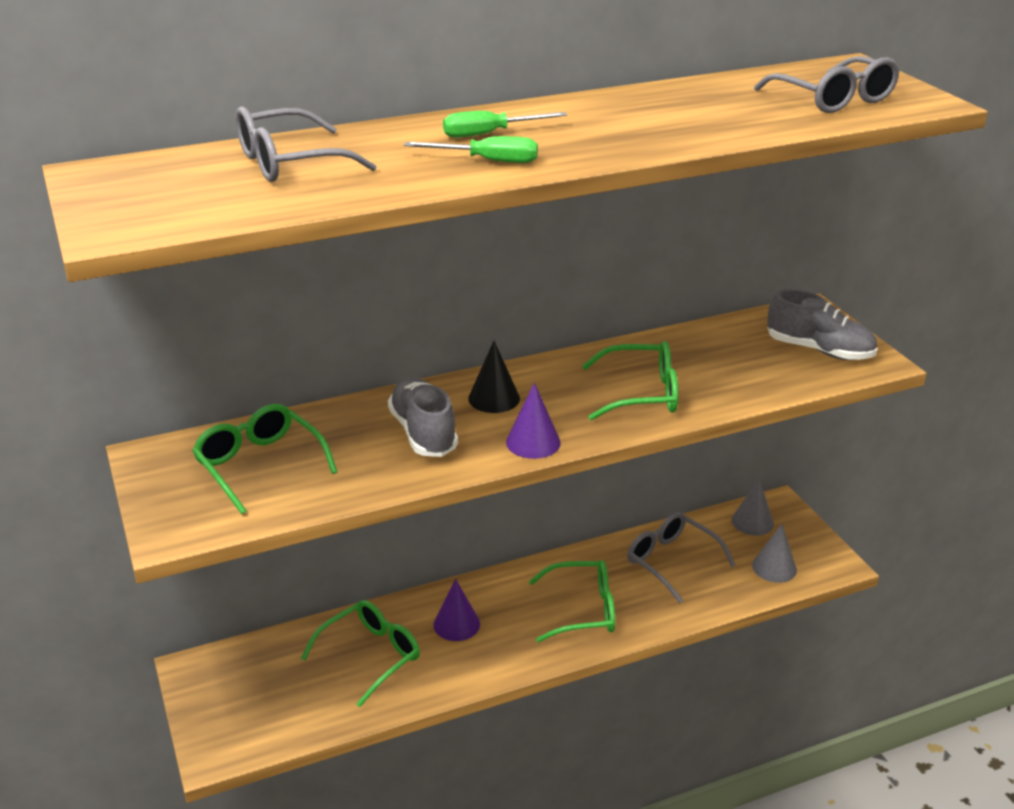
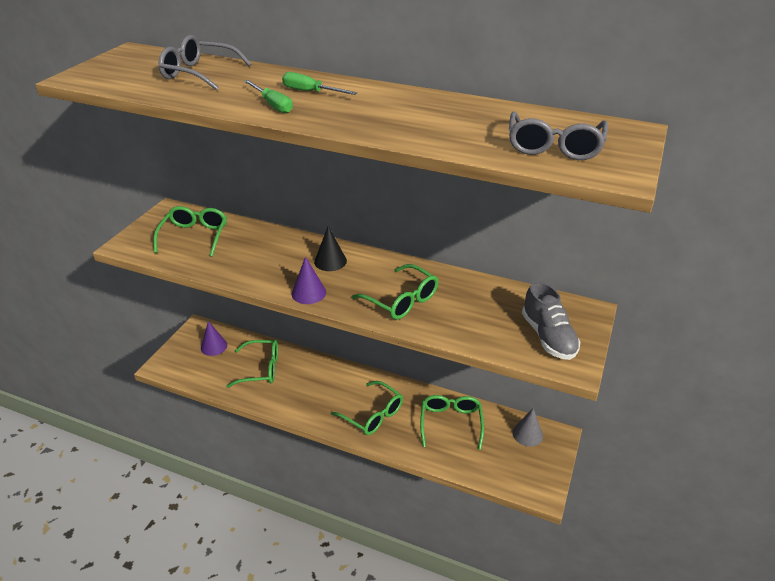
camera: 45 degrees right, 5 degrees up
(423, 433) = (273, 260): grey shoe -> none
(456, 624) = (311, 380): purple cone -> purple cone (214, 346)
(671, 561) = (451, 423): grey glasses -> green glasses
(774, 567) = (502, 467): grey cone -> none

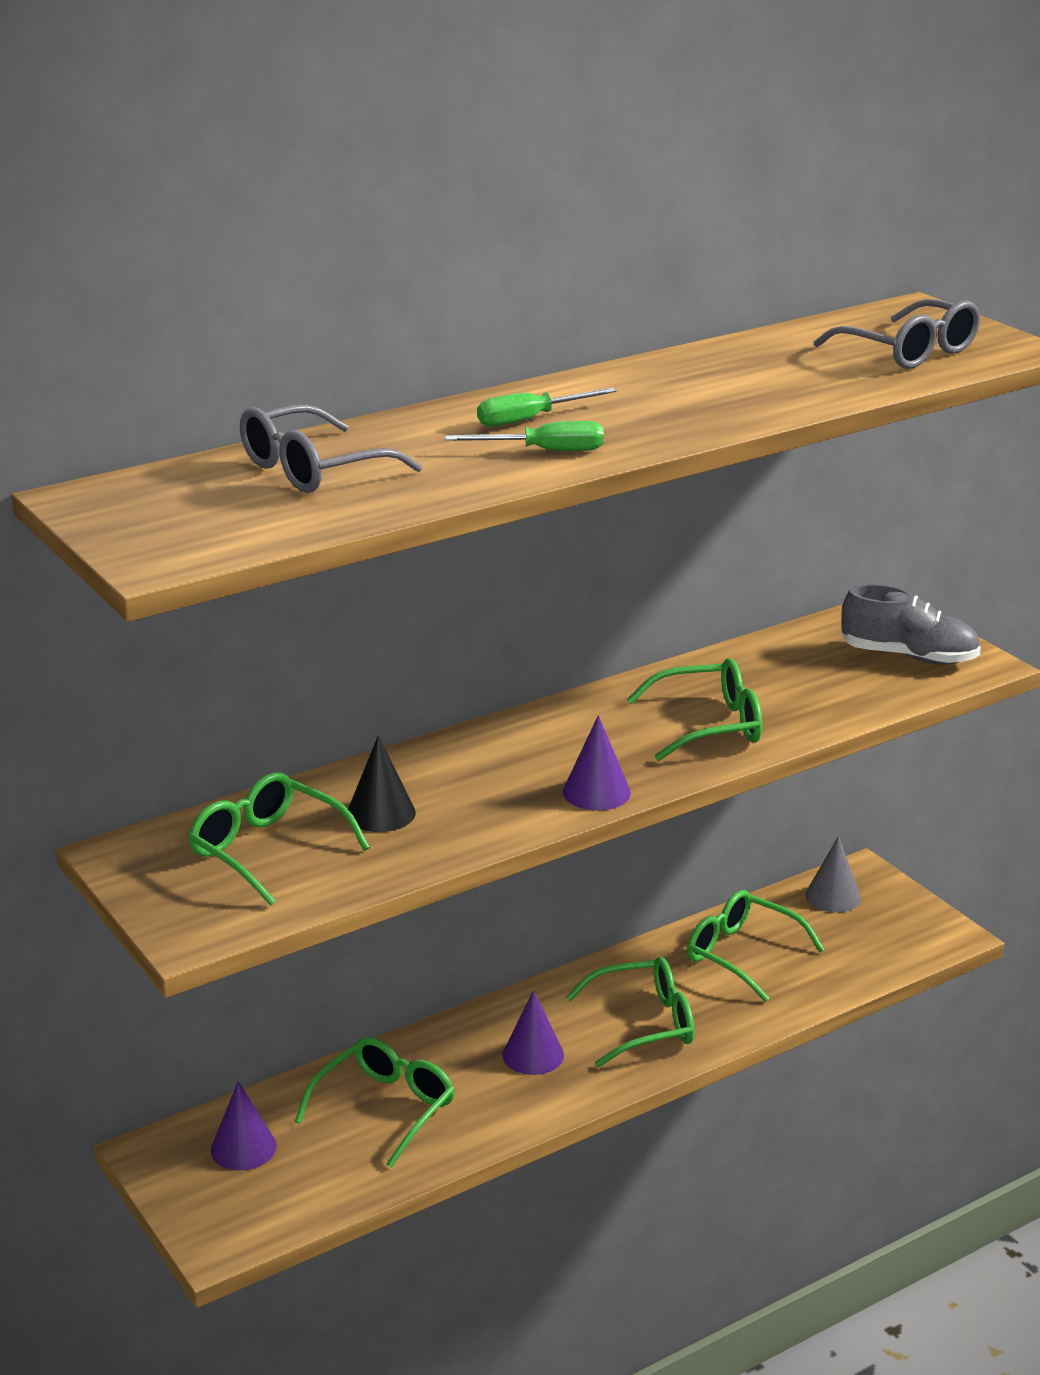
camera: 55 degrees left, 10 degrees down
(324, 392) = (533, 1055): none -> purple cone
(330, 261) = (530, 747): black cone -> black cone (381, 813)

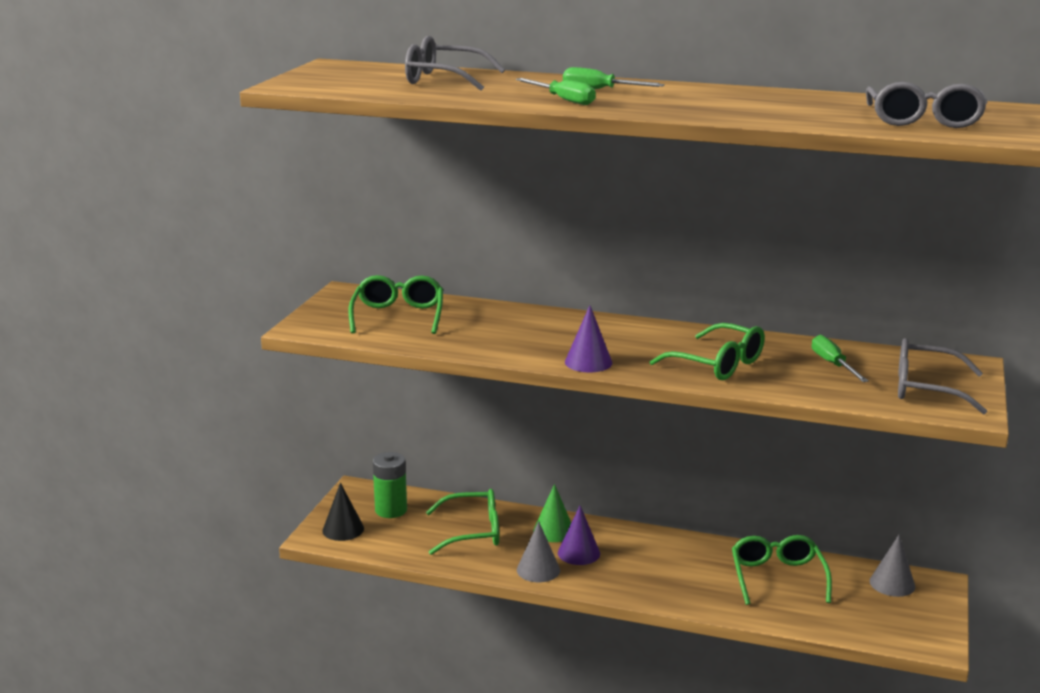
camera: 50 degrees right, 5 degrees down
(243, 1148) = (391, 510): purple cone -> green battery
(381, 813) = (474, 325): black cone -> black cone (343, 529)
(464, 1047) = (553, 531): none -> green cone
(528, 1103) = (538, 570): none -> grey cone
(645, 1023) = (660, 574): green glasses -> none
(795, 670) = (833, 364): none -> green screwdriver
(909, 657) = (925, 389): grey shoe -> grey glasses

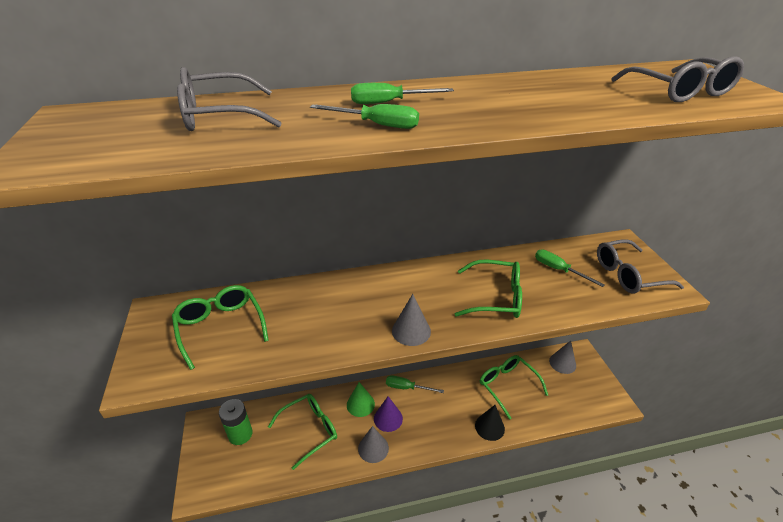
camera: 30 degrees left, 15 degrees up
(343, 529) = (214, 473): black cone -> black cone (489, 427)
(588, 362) = (411, 331): purple cone -> grey cone
(629, 536) = (407, 388): none -> green screwdriver

